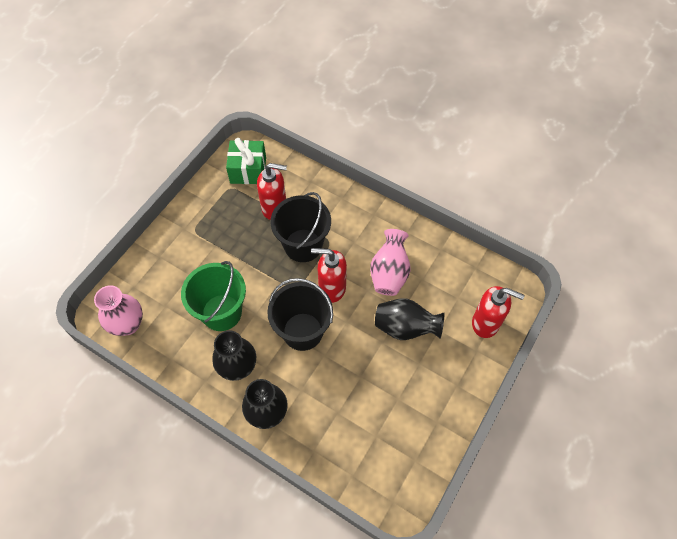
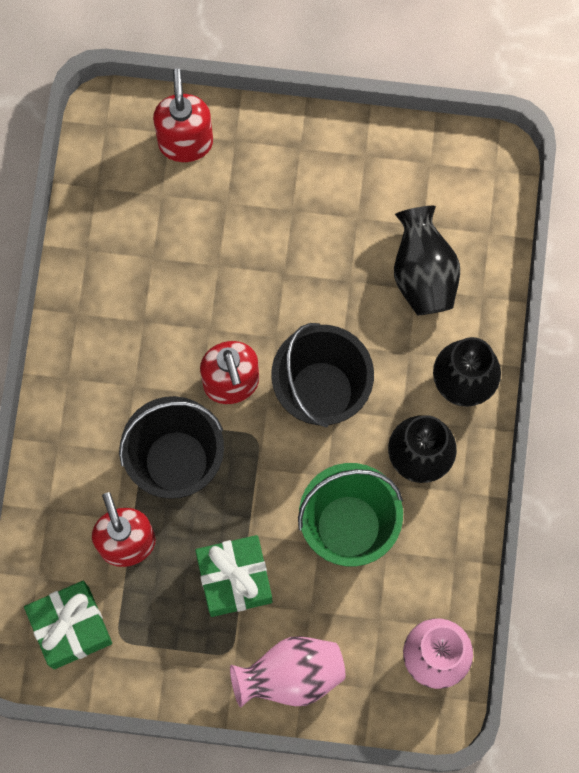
camera: 115 degrees left, 15 degrees up
(228, 247) = (234, 579): none -> green gift
(389, 273) = (165, 309): pink vase -> pink vase (291, 675)
(405, 328) = (246, 250): black vase -> black vase (423, 273)

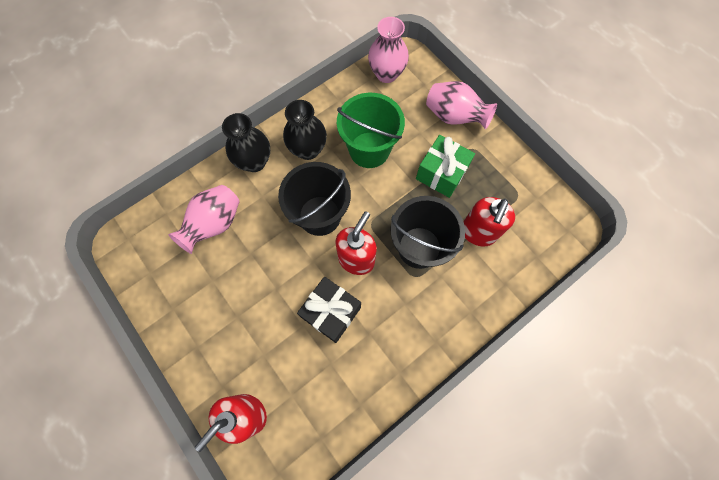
camera: 135 degrees left, 5 degrees down
(71, 627) = (539, 220): green gift -> none
(202, 305) = (331, 312): none -> black gift
(423, 273) = (214, 224): black vase -> pink vase

